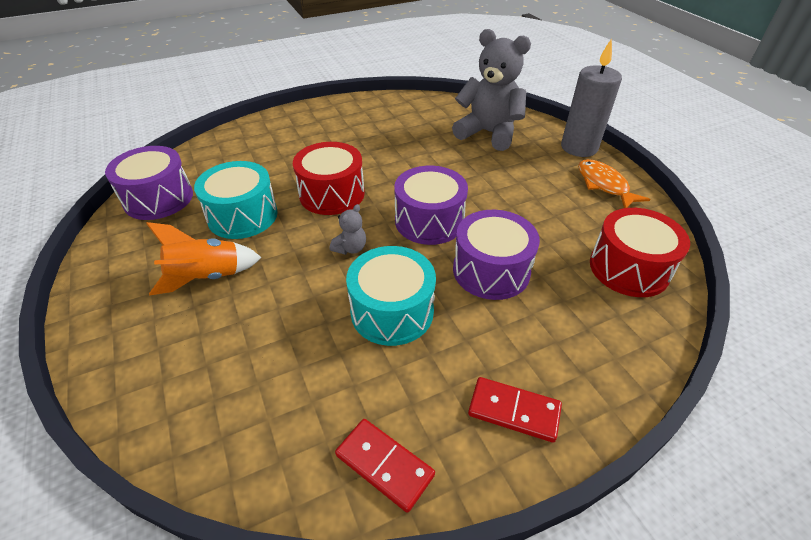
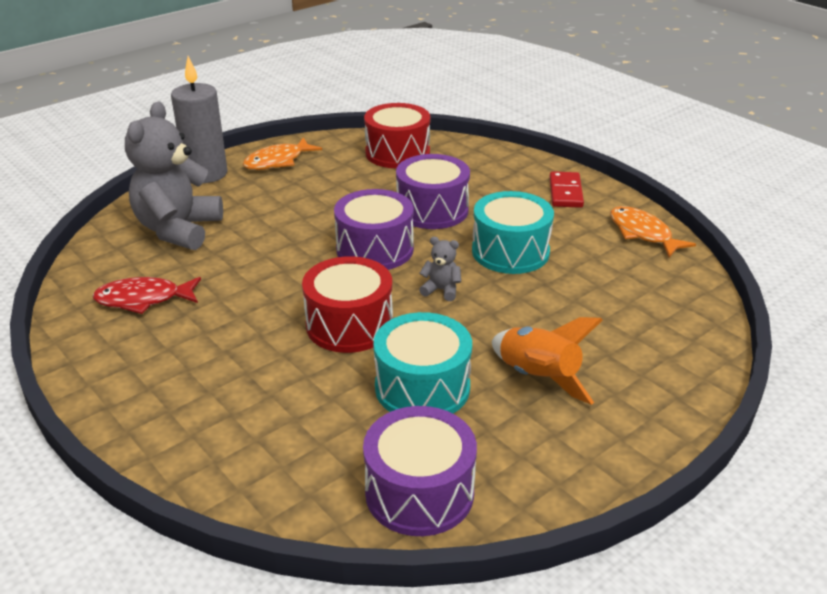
camera: 105 degrees left, 10 degrees down
(384, 465) = (642, 233): red domino -> orange fish
(405, 120) = (143, 299): none -> red fish

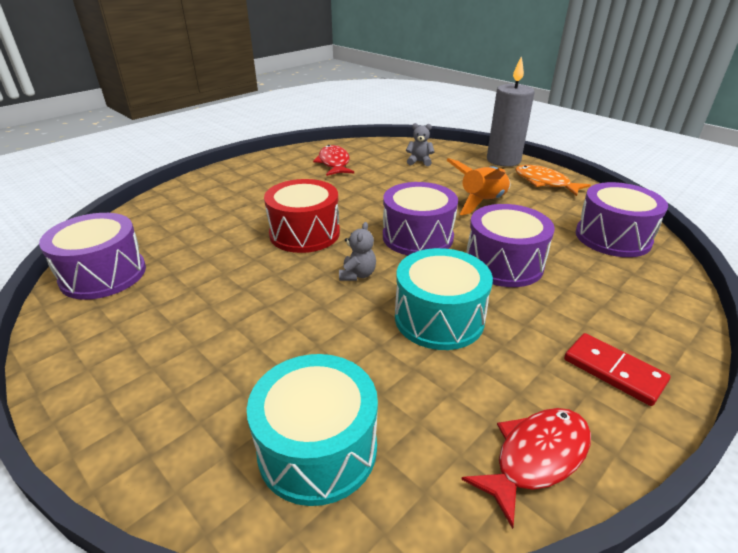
camera: 85 degrees right, 0 degrees up
(178, 230) = (419, 162): grey teddy bear -> grey teddy bear, size x0.42
(397, 153) = (612, 237): red drum -> purple drum
(422, 387) = (219, 270): turquoise drum -> turquoise drum (317, 448)
(538, 377) = (215, 336): orange rocket -> orange rocket (482, 202)
(565, 192) = (613, 371): red domino -> red domino turned 45 degrees clockwise
(642, 233) = (536, 457): orange fish -> red fish

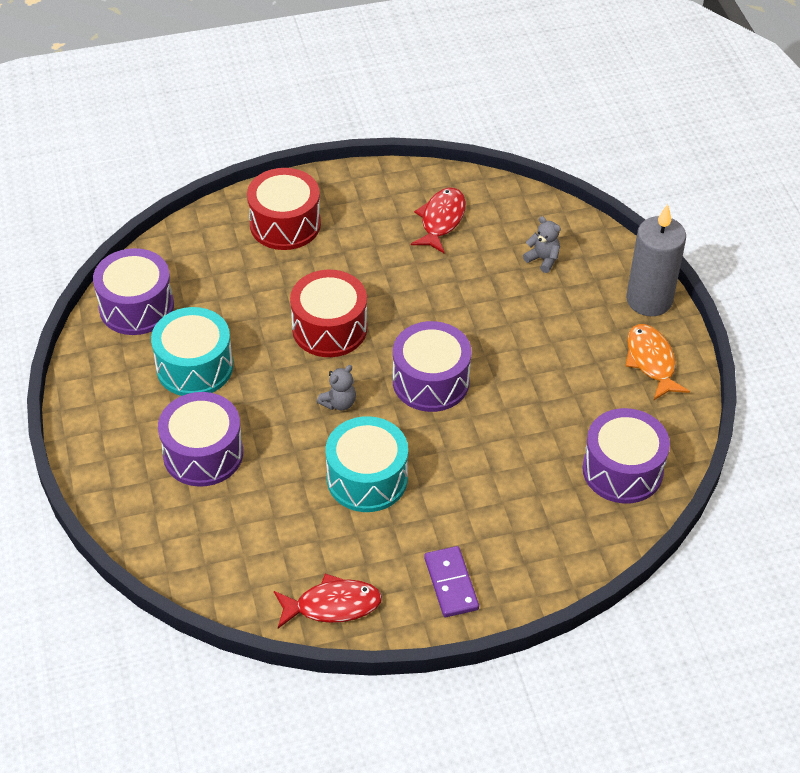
camera: 30 degrees right, 15 degrees up
(218, 192) = (285, 224): none -> red drum
(317, 448) = (208, 533): turquoise drum -> turquoise drum (194, 367)
(482, 202) = (544, 362): orange rocket -> none
(503, 264) = (478, 451): purple drum -> purple drum (203, 453)
(613, 371) = (451, 583): red domino -> purple domino

